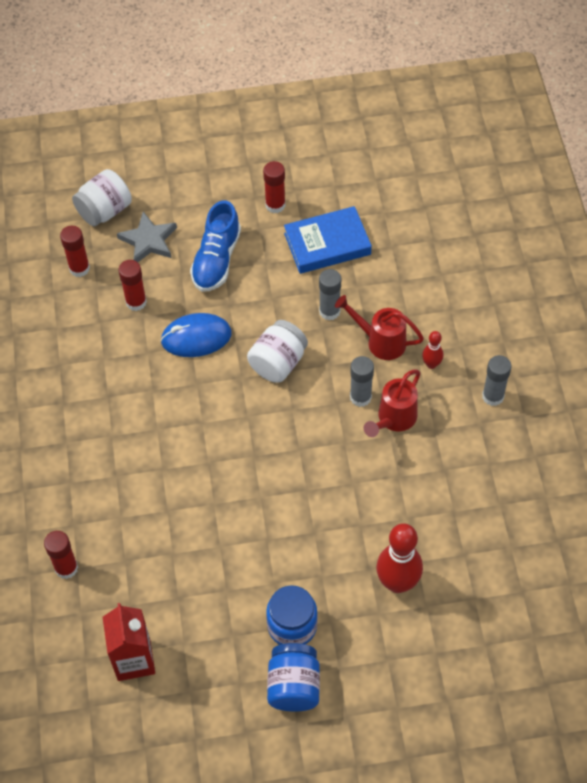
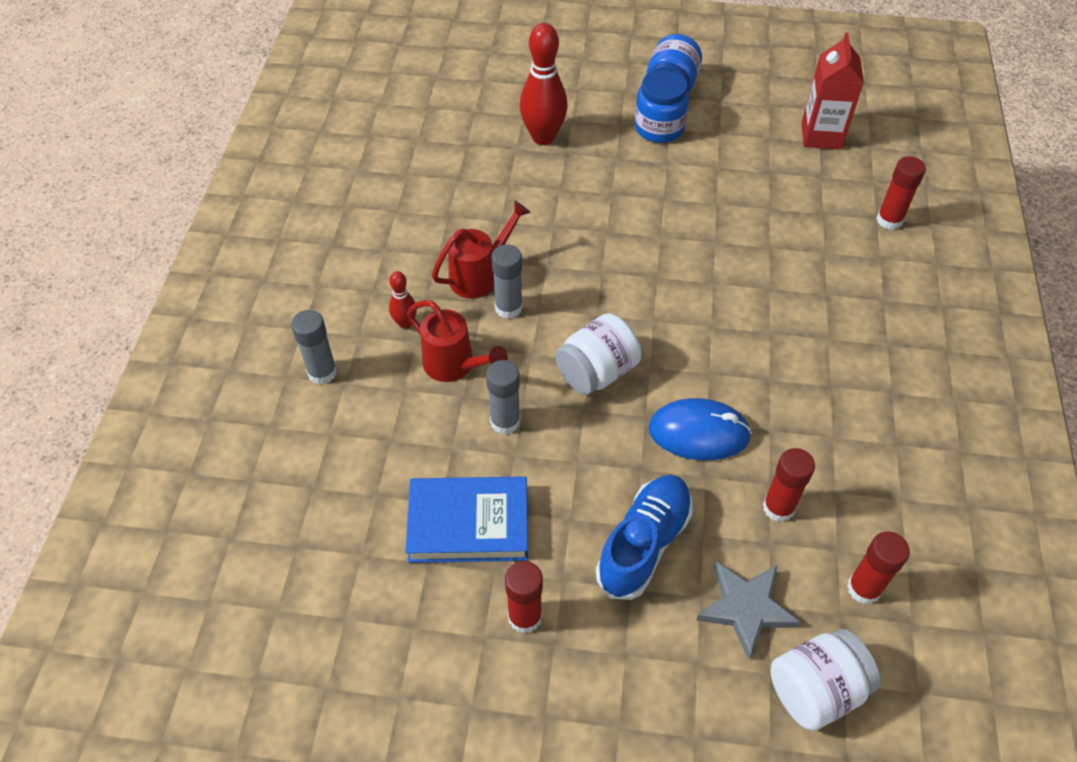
camera: 165 degrees left, 5 degrees down
(493, 396) = (353, 272): grey glue stick -> grey glue stick (322, 372)

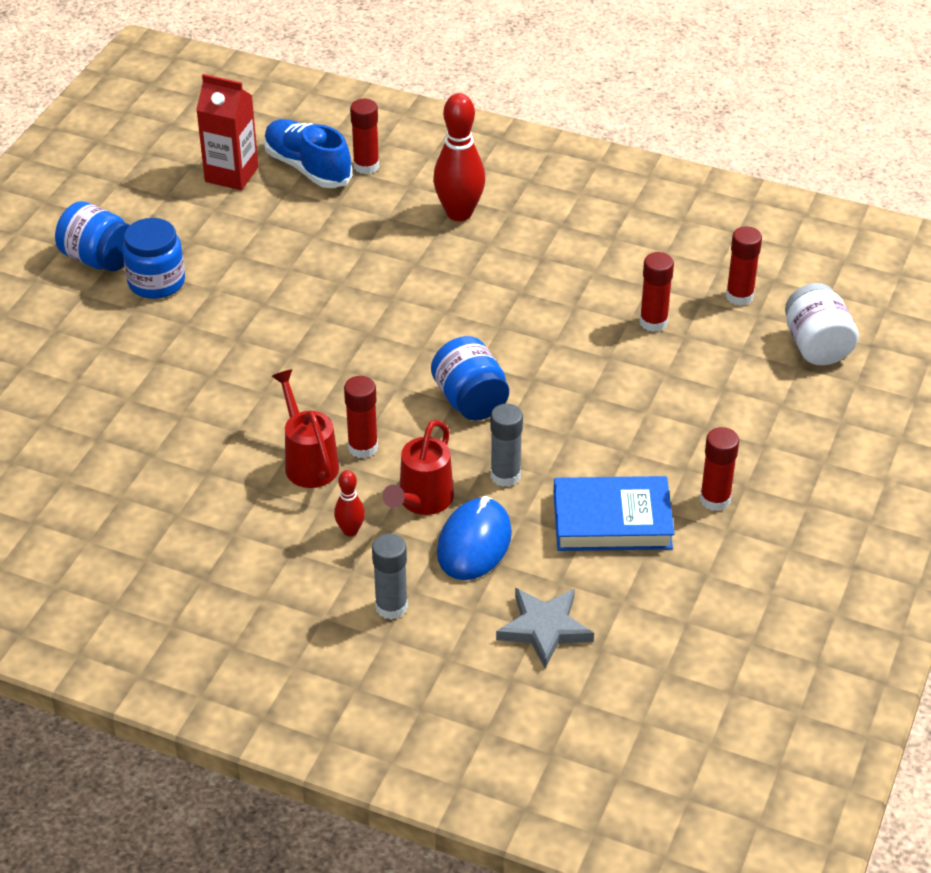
camera: 75 degrees left, 10 degrees down
(454, 365) = (422, 501): red watering can -> red watering can turned 150 degrees clockwise
(468, 524) = (612, 520): blue book -> blue book turned 75 degrees clockwise
(508, 308) = (363, 447): grey glue stick -> red glue stick
(543, 137) = (121, 373): red bowling pin -> red bowling pin (459, 213)
(597, 372) = (470, 400): white jar -> blue jar
(643, 544) = (665, 411): blue shoe -> blue shoe (307, 168)
(698, 433) = (562, 350): blue mouse -> blue mouse (474, 543)
(746, 608) = (740, 365): grey star -> grey star (544, 628)

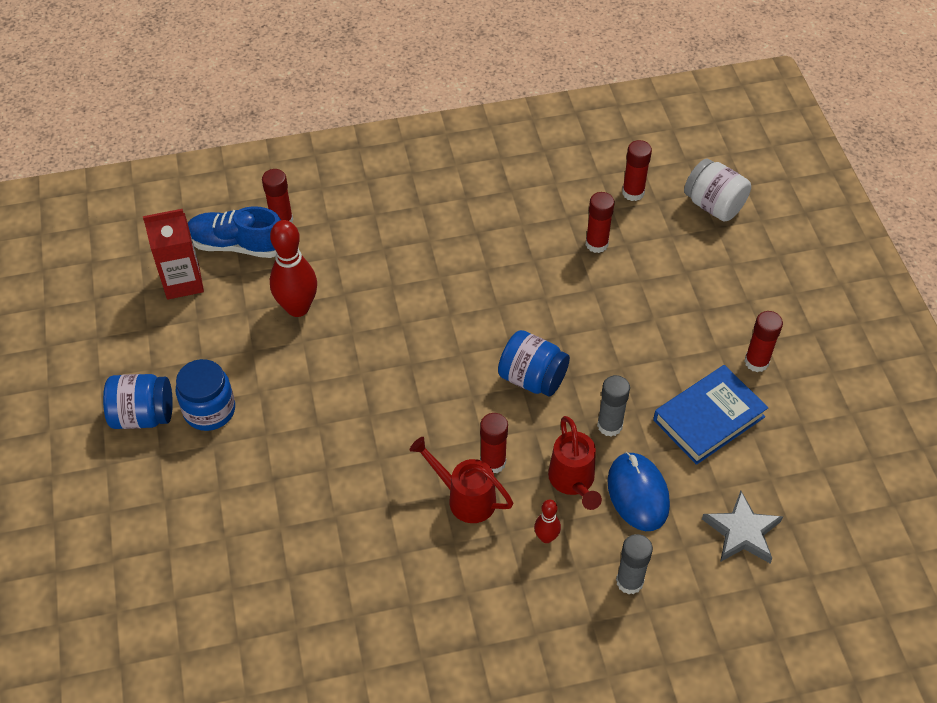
camera: 35 degrees left, 10 degrees up
(459, 213) = (386, 226): red bowling pin -> red bowling pin (298, 308)

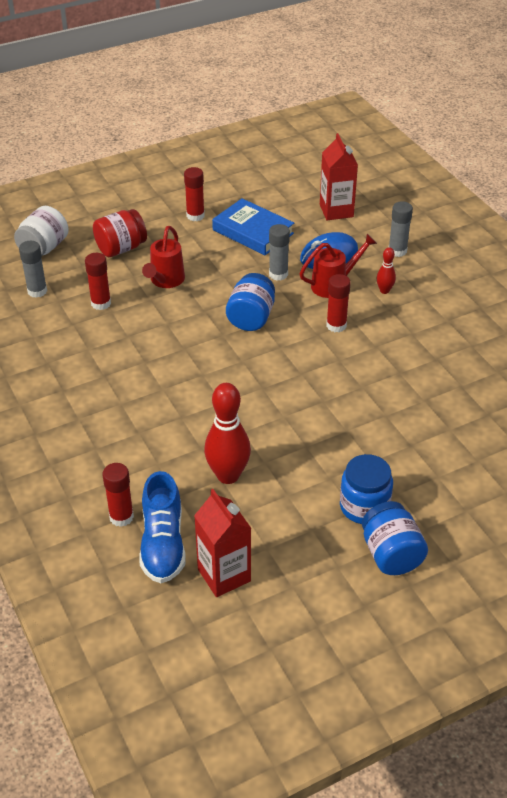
camera: 105 degrees left, 10 degrees down
(465, 498) = (373, 334): red watering can -> red watering can (165, 281)
(633, 192) = (37, 291): red glue stick -> grey glue stick
(699, 275) = (121, 248): none -> red jar
(742, 532) = (336, 211): grey star -> red carton

